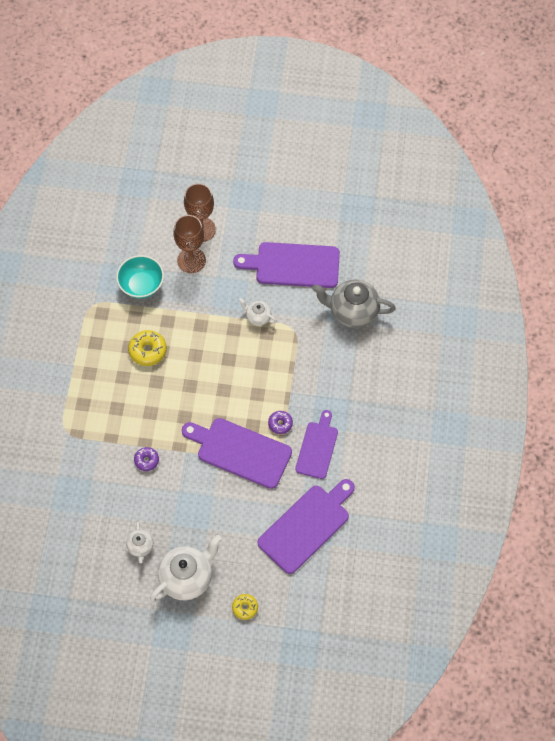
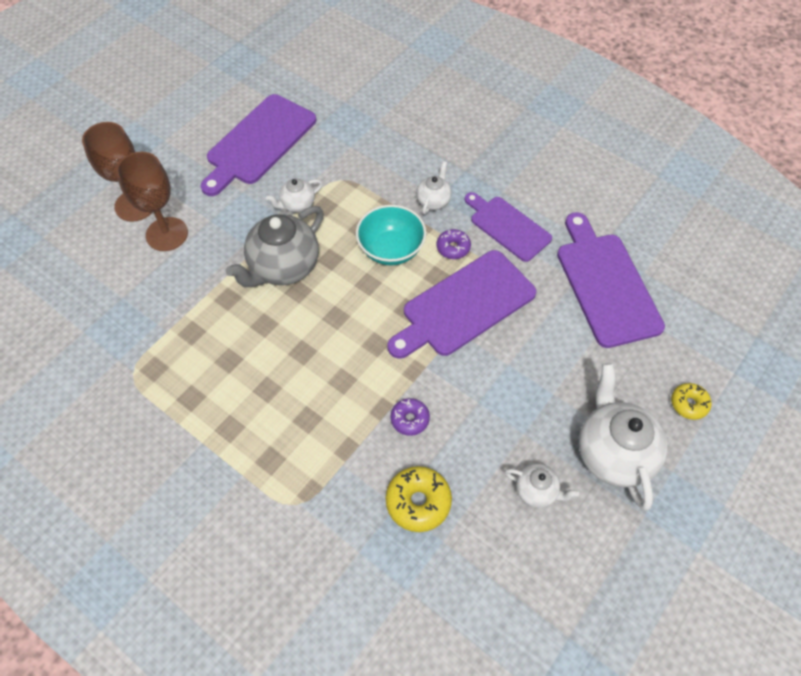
camera: 60 degrees left, 5 degrees down
(141, 285) = (153, 303): turquoise bowl -> turquoise bowl (391, 249)
(148, 351) = (251, 340): yellow donut -> yellow donut (418, 502)
(311, 393) = (433, 201): none -> white teapot
(352, 312) = (359, 119): grey teapot -> grey teapot (283, 267)

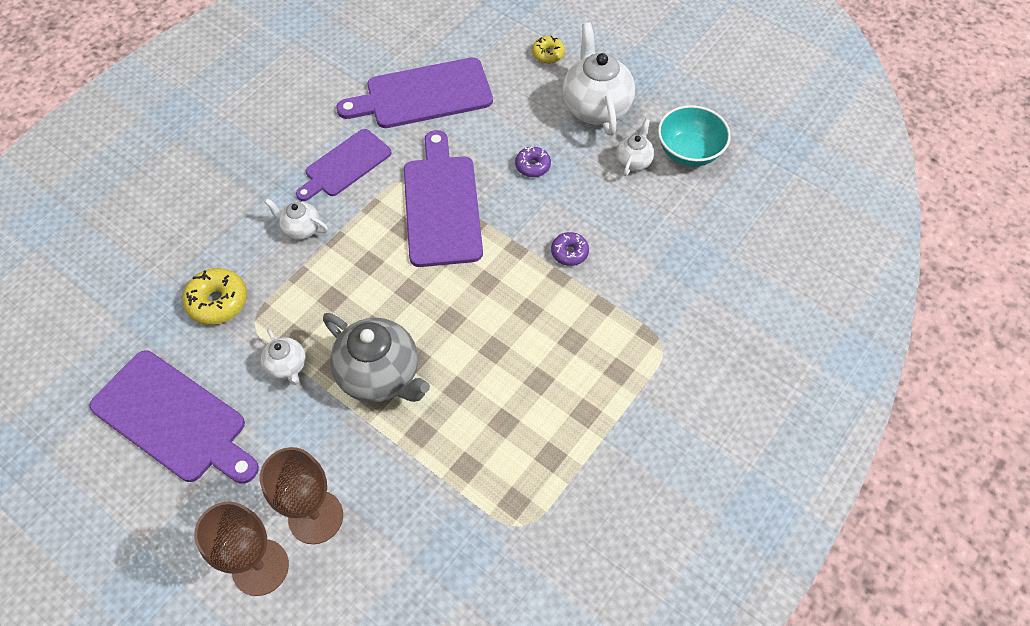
camera: 90 degrees left, 0 degrees up
(391, 249) = (365, 269): turquoise bowl -> turquoise bowl (689, 152)
(418, 502) = (651, 246): yellow donut -> yellow donut (218, 302)
(453, 248) = (368, 213): purple donut -> purple donut (532, 166)
(464, 305) = (442, 205): purple cutting board -> purple cutting board turned 150 degrees counterclockwise
(613, 453) = (596, 107): white teapot -> white teapot turned 90 degrees clockwise

